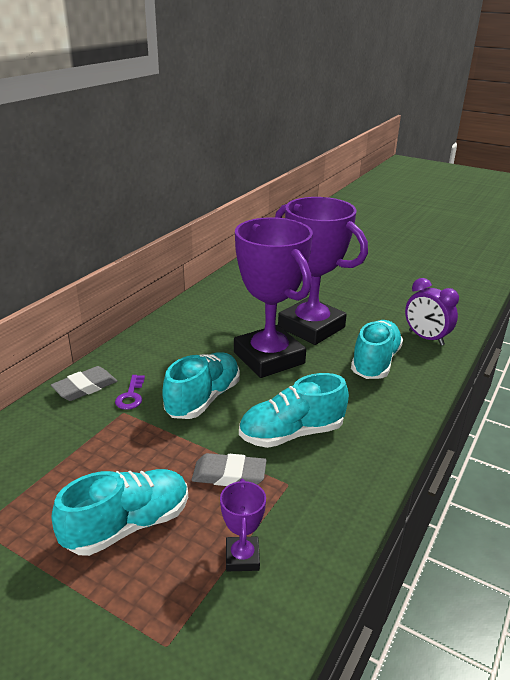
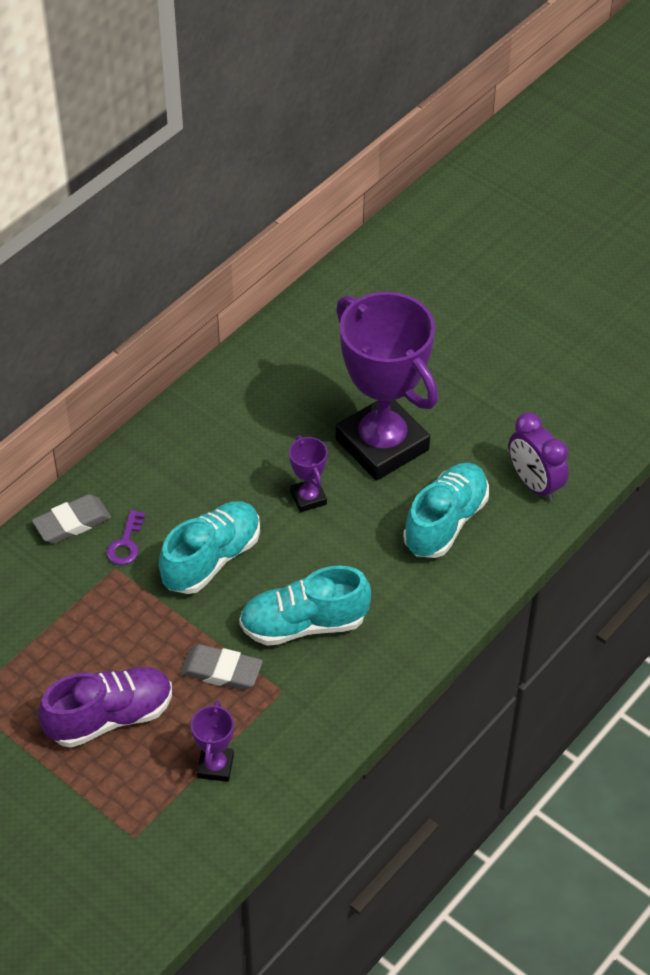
camera: 10 degrees right, 20 degrees up
(128, 525) = (110, 717): turquoise shoe -> purple shoe
(269, 358) = (308, 498): purple trophy -> purple trophy, size x0.41

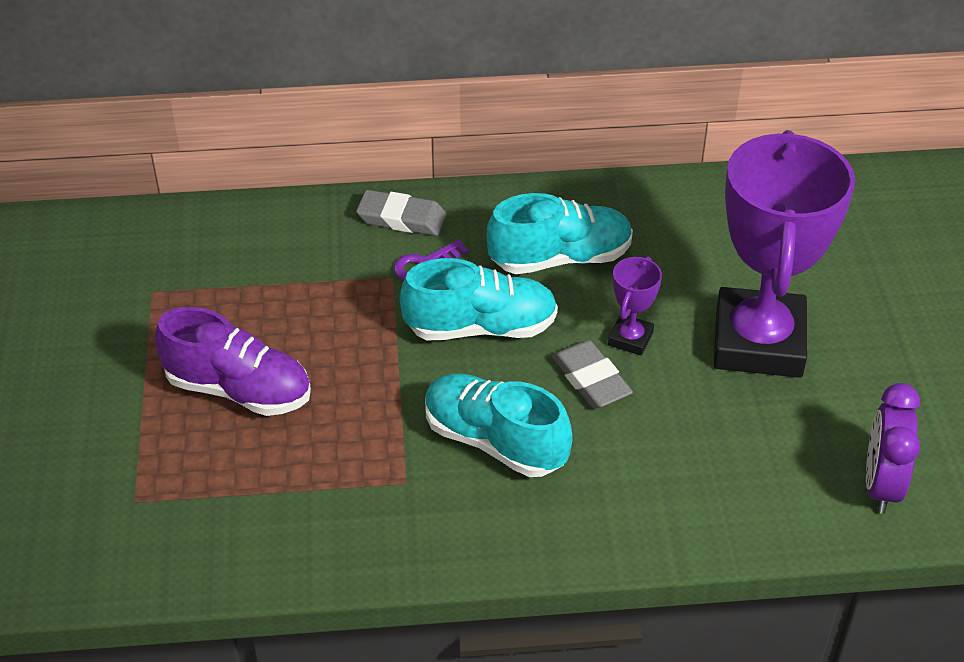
camera: 45 degrees right, 5 degrees down
(215, 766) = (270, 499): purple trophy -> none
(221, 671) = (374, 424): grey eraser -> grey eraser (590, 379)
(445, 522) = (741, 453): turquoise shoe -> turquoise shoe (560, 258)

